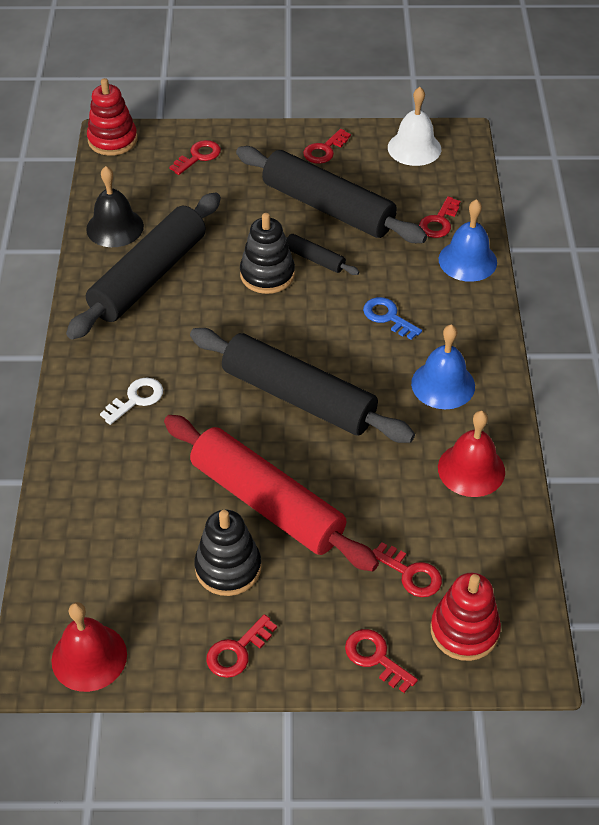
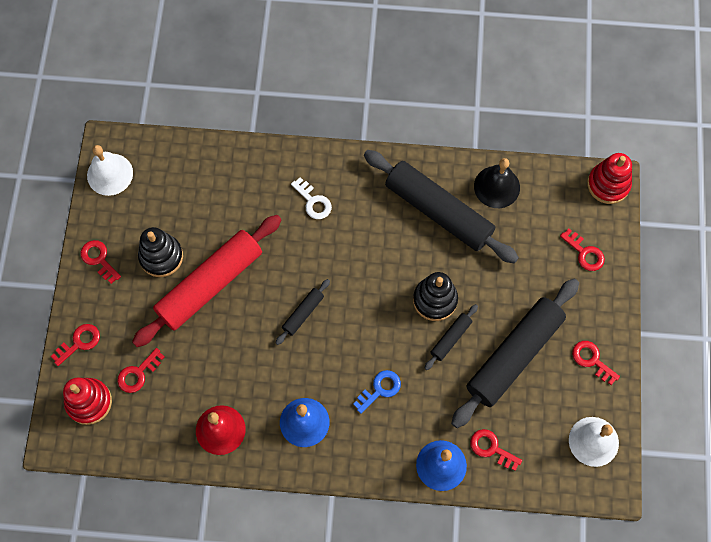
camera: 95 degrees right, 20 degrees up
(89, 657) = (110, 174): red bell -> white bell
(298, 397) = (303, 313): black rolling pin -> black rolling pin, size x0.44

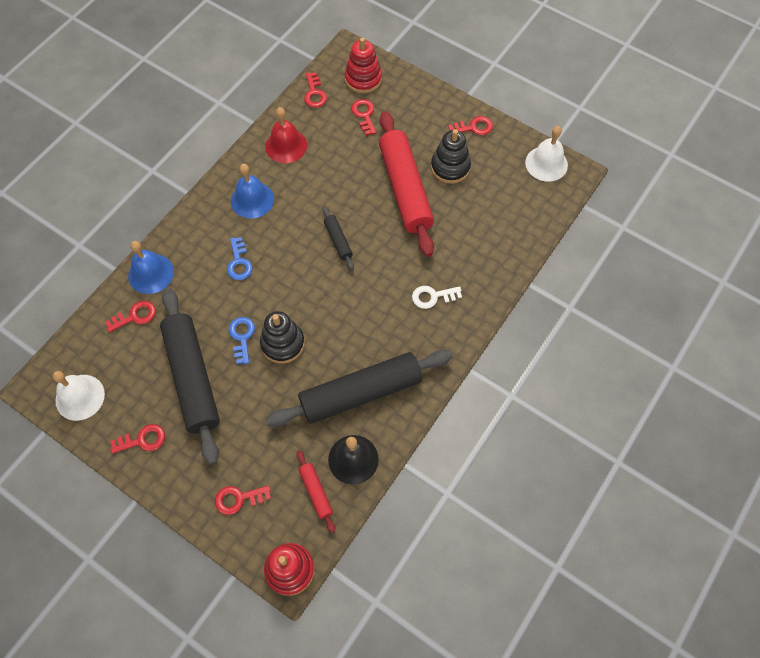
camera: 120 degrees right, 5 degrees down
(79, 342) = (413, 90): red key -> red key (314, 93)
(450, 338) = (242, 337): black rolling pin -> blue key
(540, 199) = (316, 492): none -> red rolling pin

